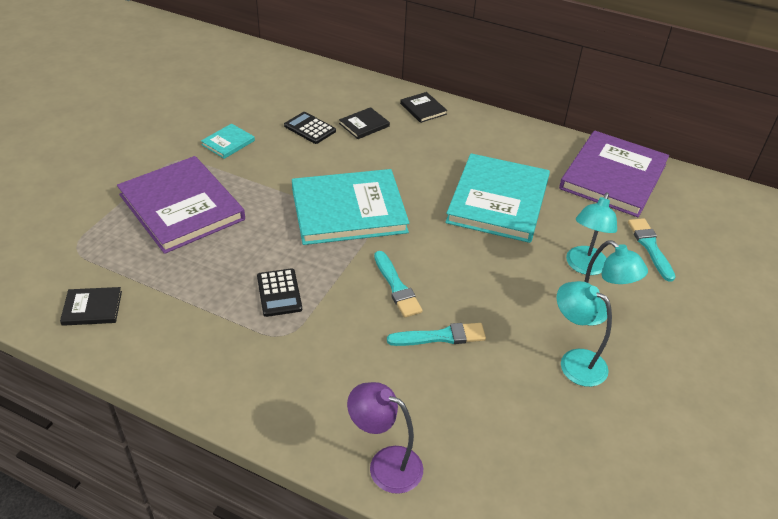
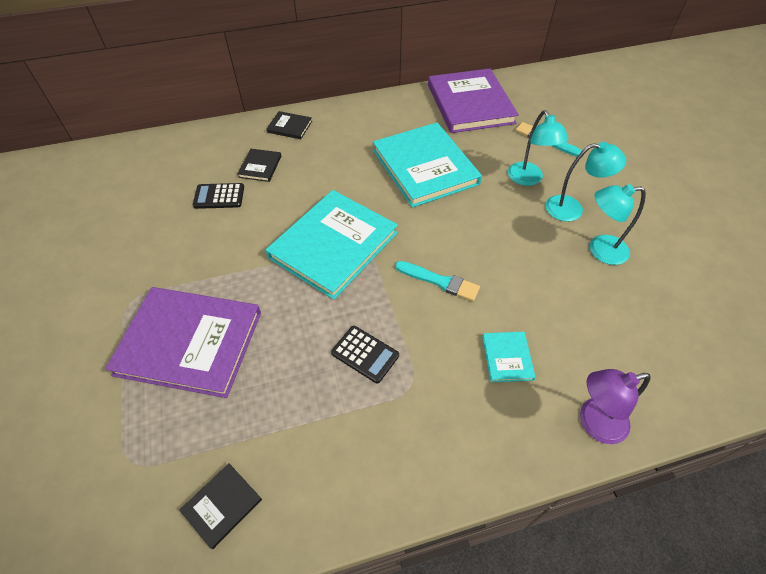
camera: 40 degrees left, 10 degrees up
(228, 143) = (160, 254): turquoise book -> turquoise book (507, 357)
(441, 336) = (511, 296): turquoise brush -> none

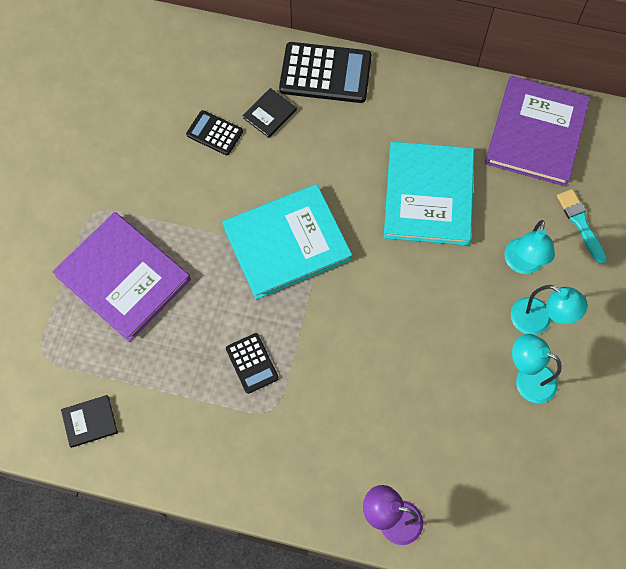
camera: 30 degrees right, 15 degrees up
(290, 127) = (325, 73): black book -> black calculator
(440, 281) = (356, 330): turquoise brush -> none
(507, 357) = (363, 430): turquoise book -> none

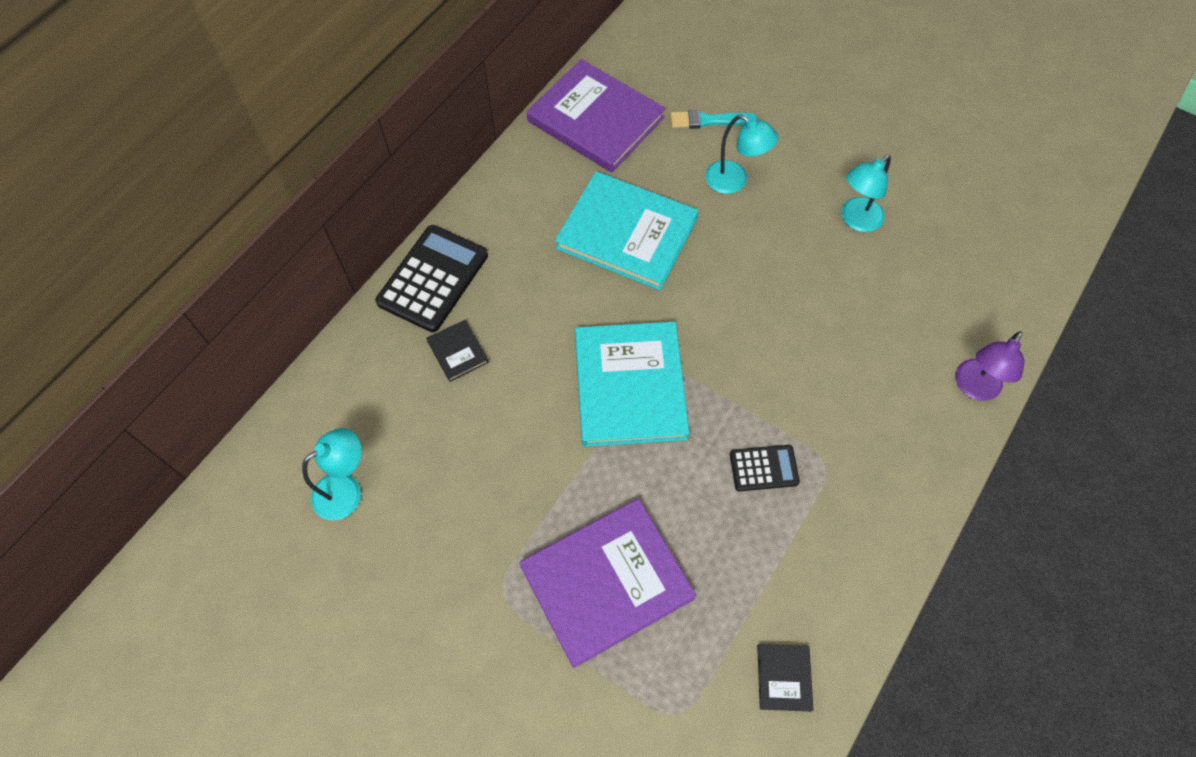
camera: 70 degrees left, 5 degrees down
(214, 133) = (455, 418): black calculator -> none
(538, 321) = (799, 190): turquoise lamp -> turquoise lamp (346, 490)

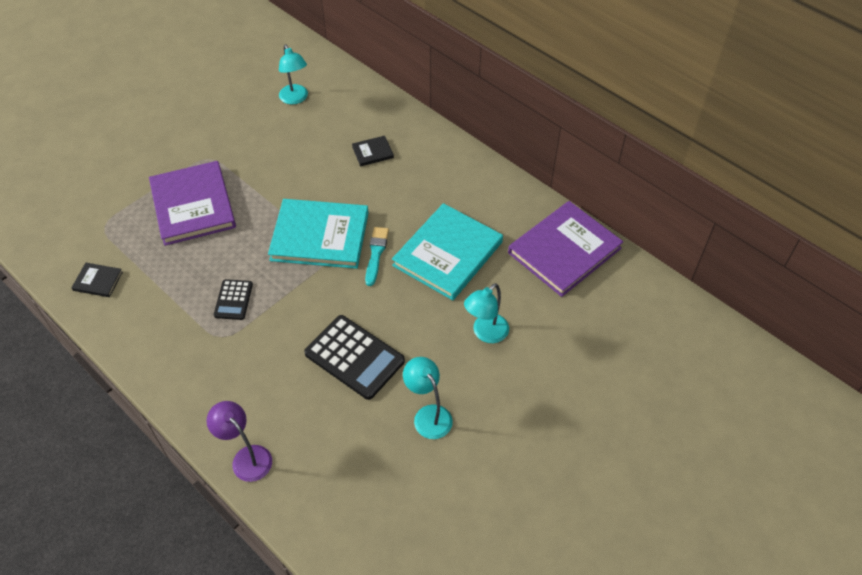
camera: 100 degrees right, 10 degrees down
(433, 279) = (432, 144): black calculator -> black calculator (354, 357)
(708, 120) = (554, 328): turquoise brush -> turquoise brush (376, 253)

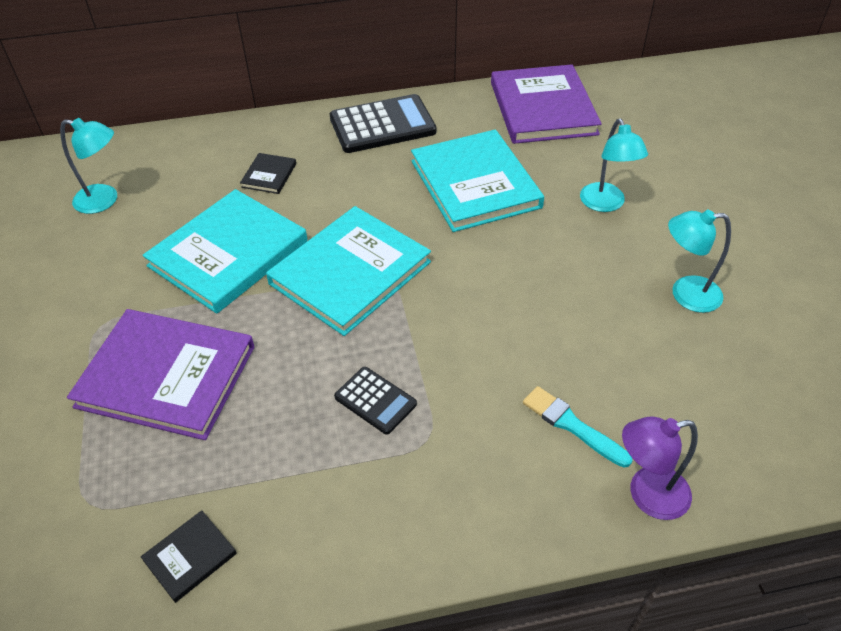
camera: 55 degrees left, 5 degrees down
(294, 175) = (228, 254): none -> turquoise book
(354, 357) = (561, 321): black calculator -> black calculator (382, 125)
(376, 253) = (423, 237): turquoise brush -> turquoise brush (572, 425)

